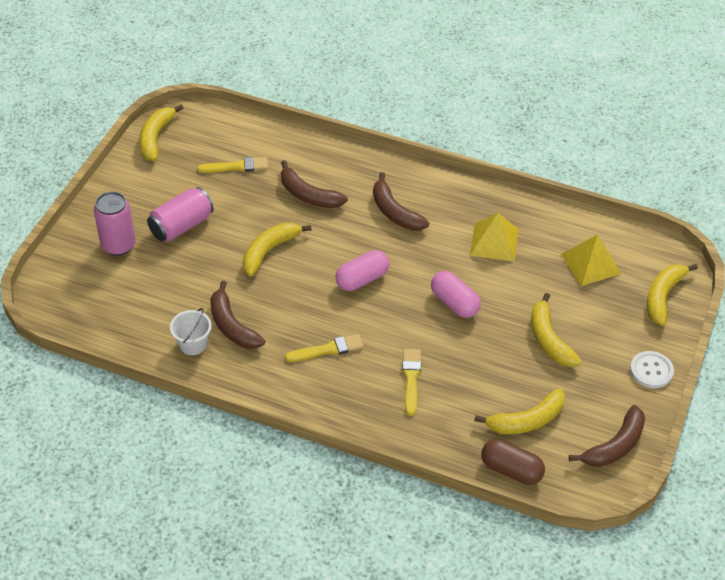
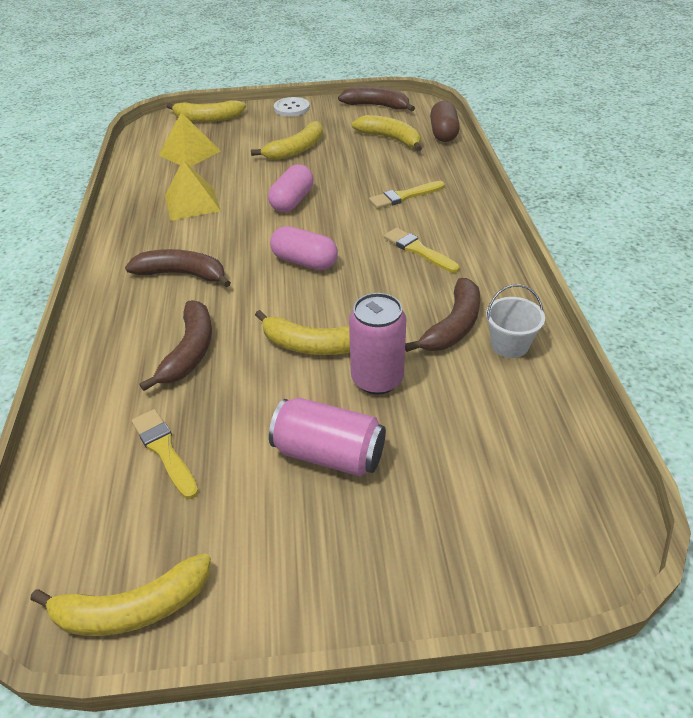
camera: 115 degrees left, 5 degrees down
(118, 245) = (421, 512): pink can -> pink can (377, 379)
(395, 212) = (182, 274): brown banana -> brown banana turned 105 degrees counterclockwise

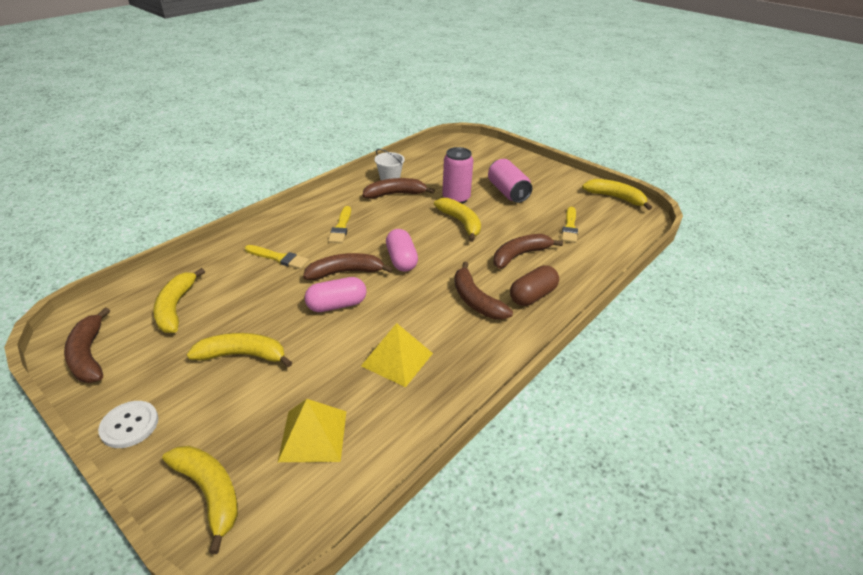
camera: 135 degrees left, 5 degrees down
(331, 222) = (345, 272): none -> brown banana
(443, 133) = (144, 283): brown capsule -> brown capsule (532, 296)

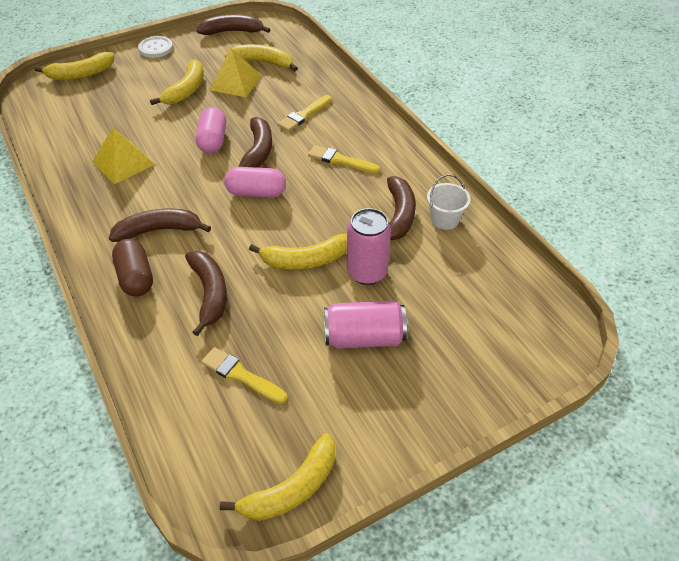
camera: 110 degrees right, 10 degrees up
(313, 435) = (87, 113): yellow pyramid -> yellow pyramid (235, 82)

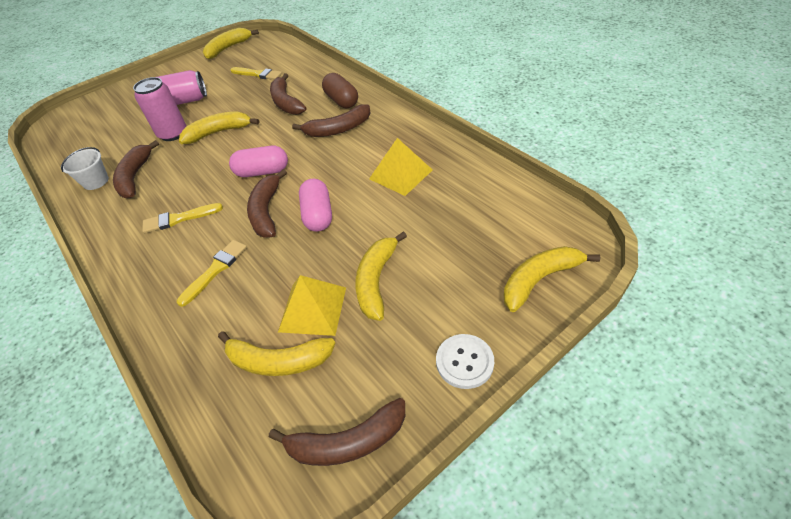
camera: 175 degrees right, 0 degrees up
(340, 160) = (179, 219): yellow brush -> yellow brush turned 150 degrees clockwise

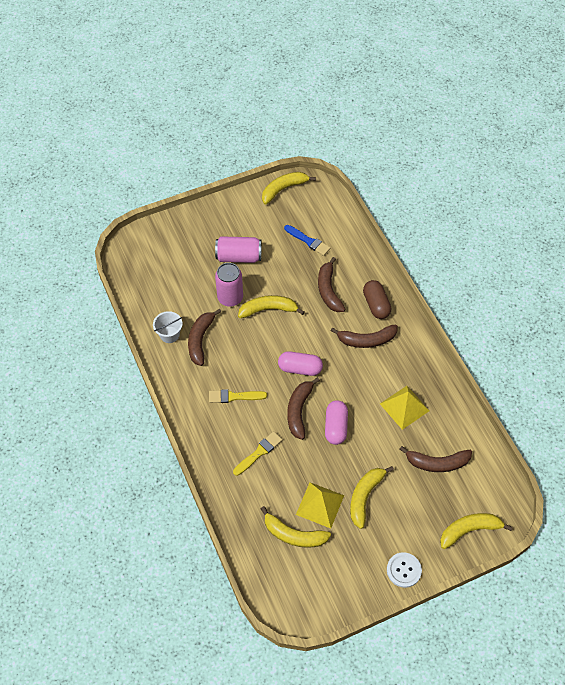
camera: 10 degrees right, 10 degrees up
(258, 74) = (308, 241): yellow brush -> blue brush
(347, 442) = (326, 596): brown banana -> brown banana (437, 463)

